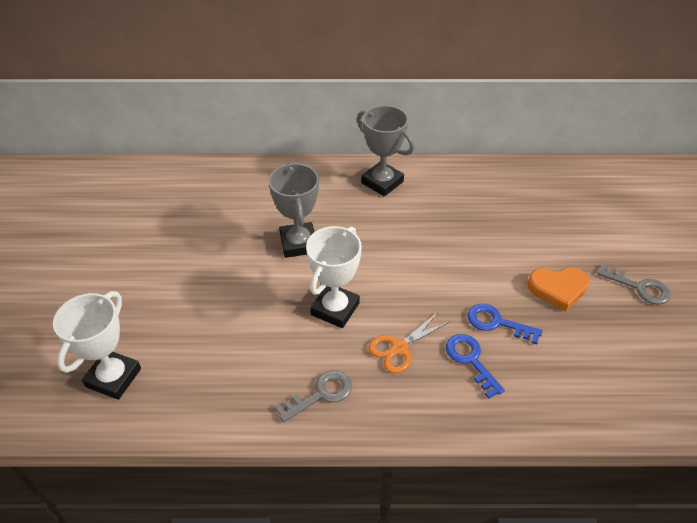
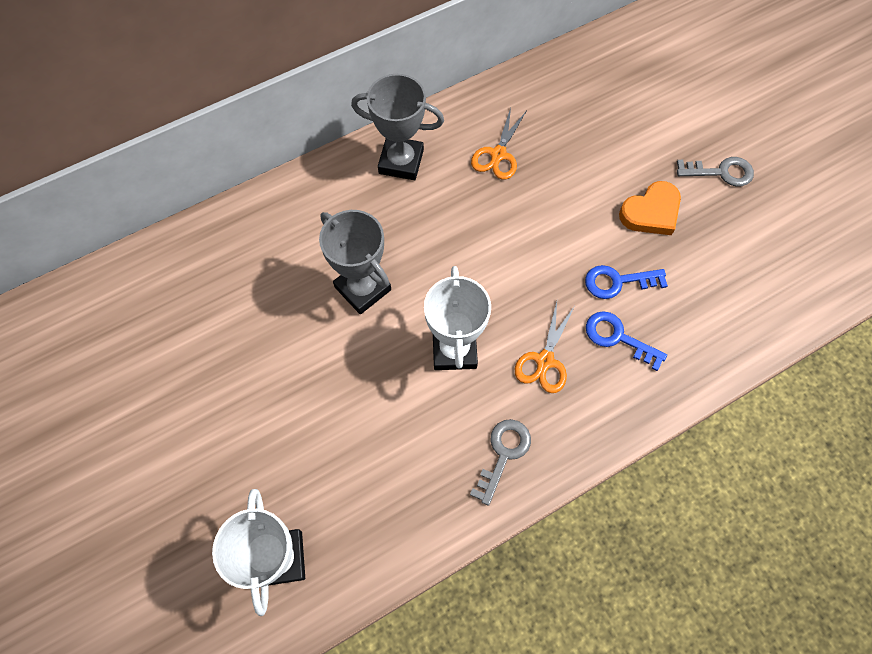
camera: 30 degrees left, 20 degrees up
(457, 205) = (498, 155): none -> orange scissors

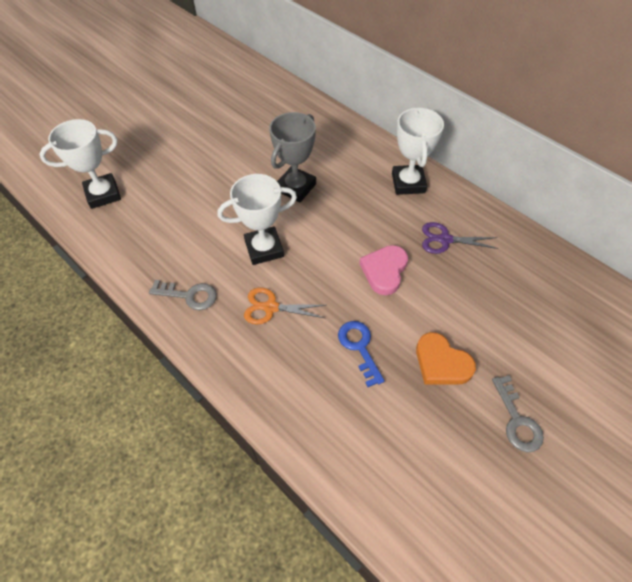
camera: 75 degrees right, 10 degrees down
(401, 161) = (408, 183): grey trophy -> white trophy
(498, 155) = (444, 239): orange scissors -> purple scissors
(525, 227) = (384, 271): none -> pink heart
(618, 337) = (306, 356): blue key -> none

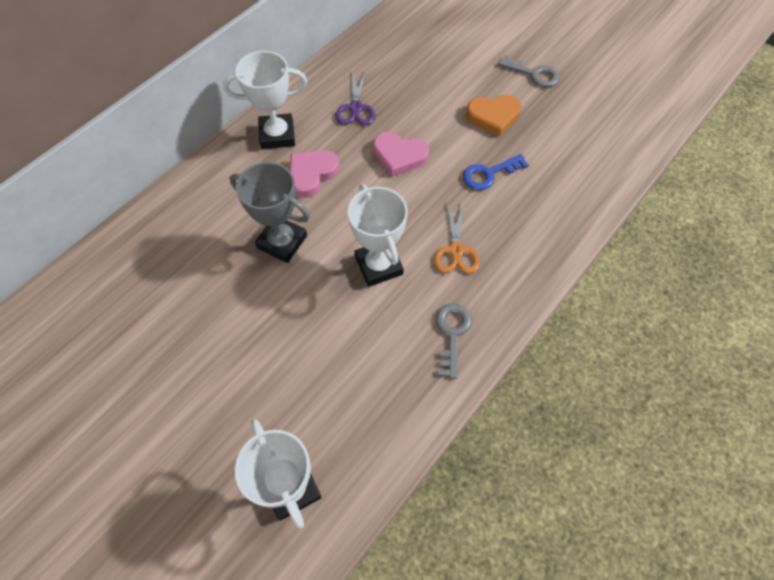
camera: 95 degrees left, 5 degrees up
(363, 206) = (312, 174): none -> pink heart
(441, 363) = (493, 116): orange heart -> orange heart turned 45 degrees clockwise
(517, 420) = (533, 74): grey key -> grey key turned 45 degrees clockwise

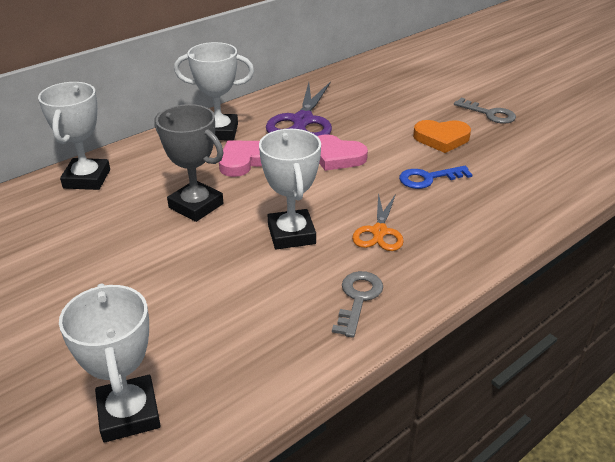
camera: 10 degrees right, 25 degrees down
(166, 221) = (87, 179): none -> white trophy
(356, 108) = (302, 121): purple scissors -> purple scissors, size x1.63

